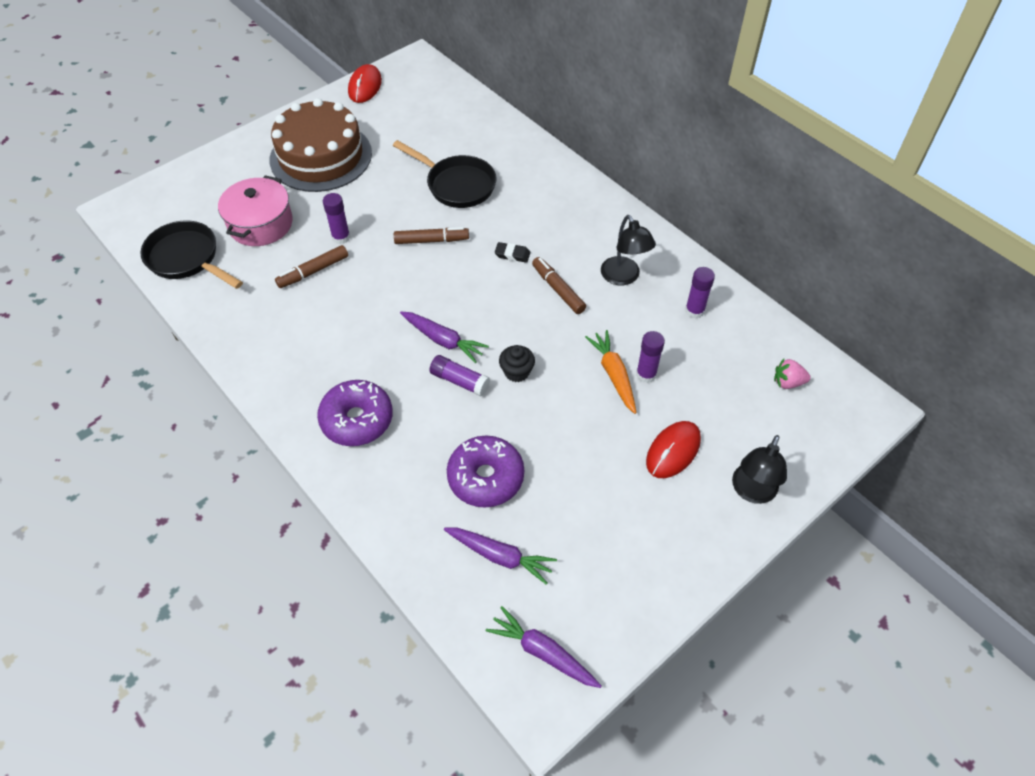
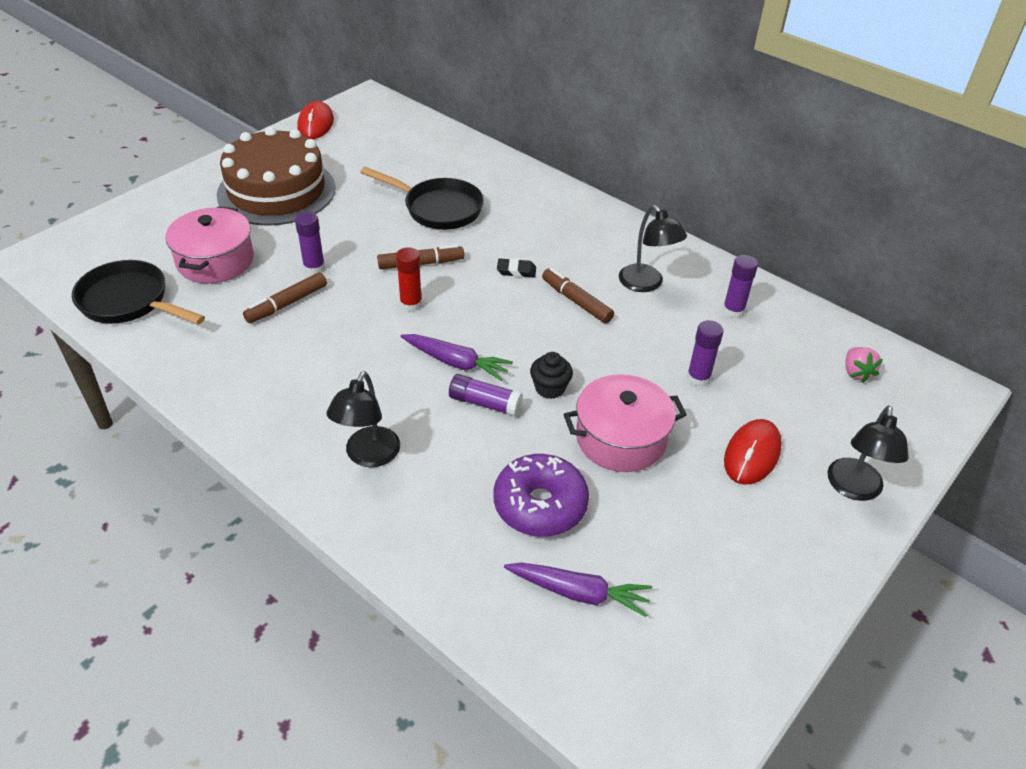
camera: 10 degrees left, 10 degrees down
(357, 420) = (368, 456): purple donut -> black lamp
(416, 280) = (411, 304): none -> red glue stick
(543, 652) = (660, 702): purple carrot -> none
(565, 425) = (621, 438): none -> pink pot
(613, 375) = (662, 381): orange carrot -> none
(788, 382) = (856, 373): pink strawberry -> pink strawberry turned 90 degrees counterclockwise

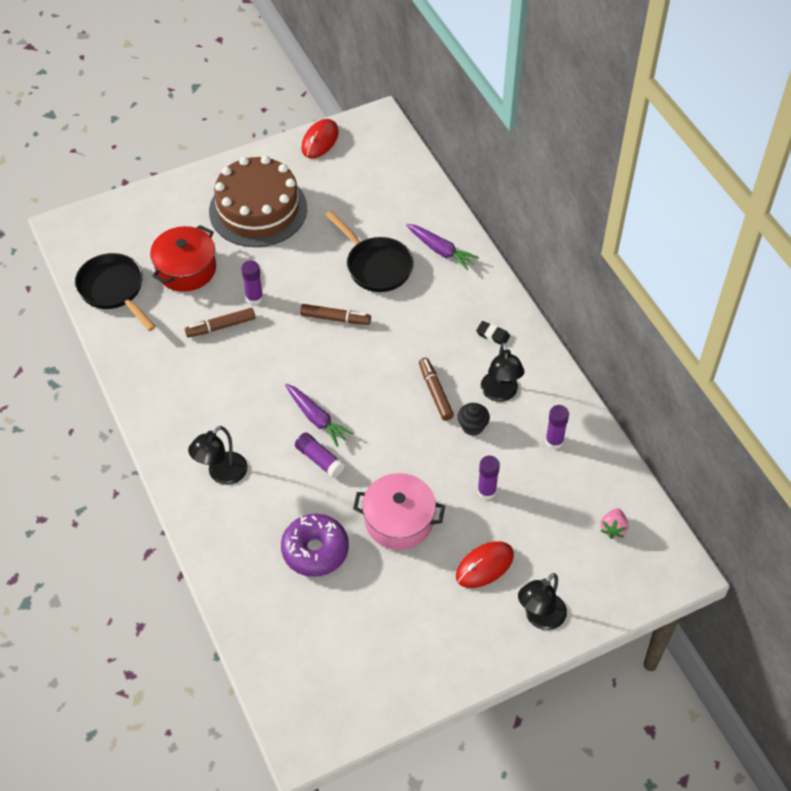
camera: 25 degrees right, 10 degrees up
(215, 260) = (186, 269): pink pot -> red pot
(411, 304) = (309, 355): red glue stick -> none
(516, 271) = (405, 348): black eraser -> black eraser (492, 335)
(550, 388) = (372, 463): black cupcake -> black cupcake (472, 426)
(578, 593) = (306, 619): purple carrot -> purple carrot (440, 250)

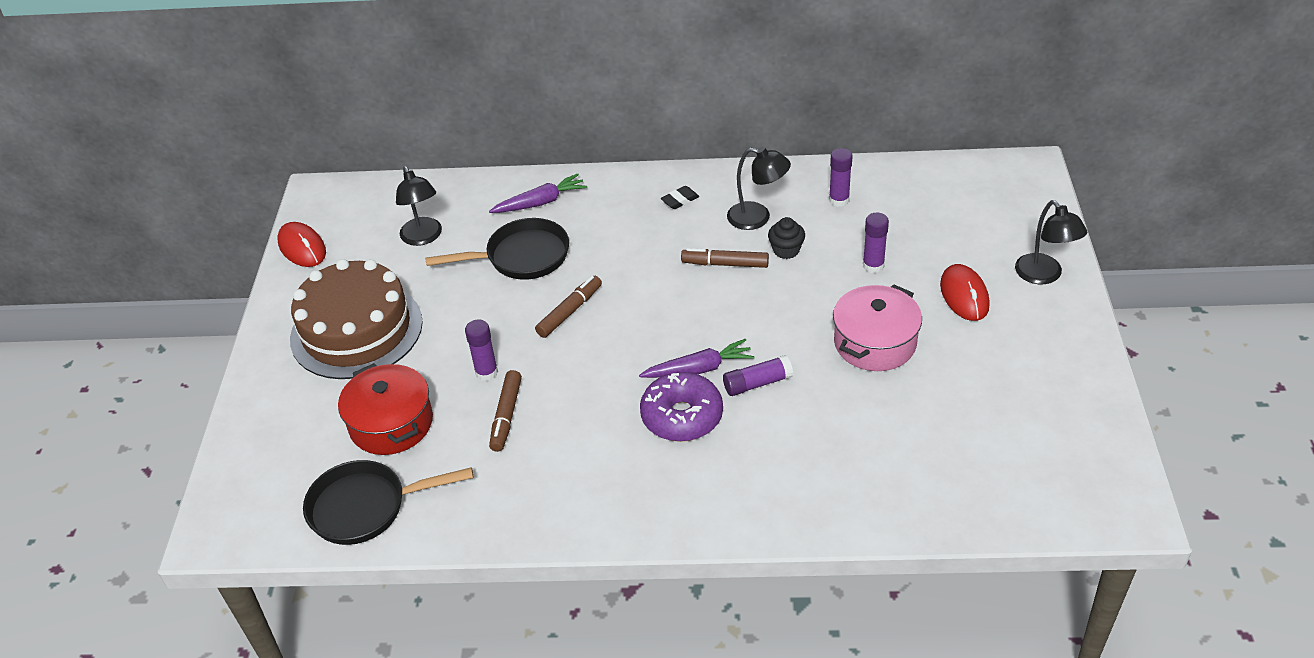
camera: 60 degrees left, 10 degrees down
(222, 474) = (726, 478): black lamp -> black lamp (423, 237)
(315, 550) = (879, 424): purple donut -> purple donut (682, 416)
(613, 528) = (963, 194): pink strawberry -> none

